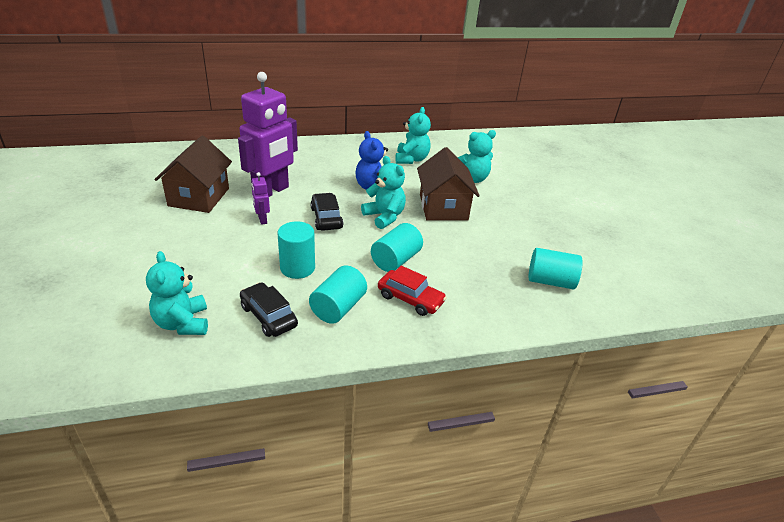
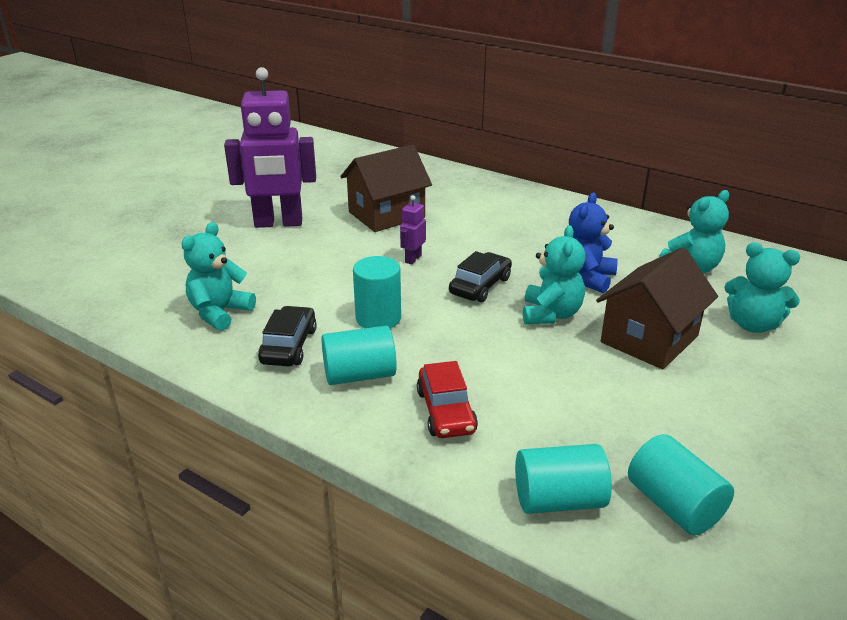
camera: 50 degrees right, 5 degrees down
(271, 191) = (462, 236): purple robot -> purple robot (278, 223)
(396, 260) = (492, 364): turquoise cylinder -> turquoise cylinder (559, 500)

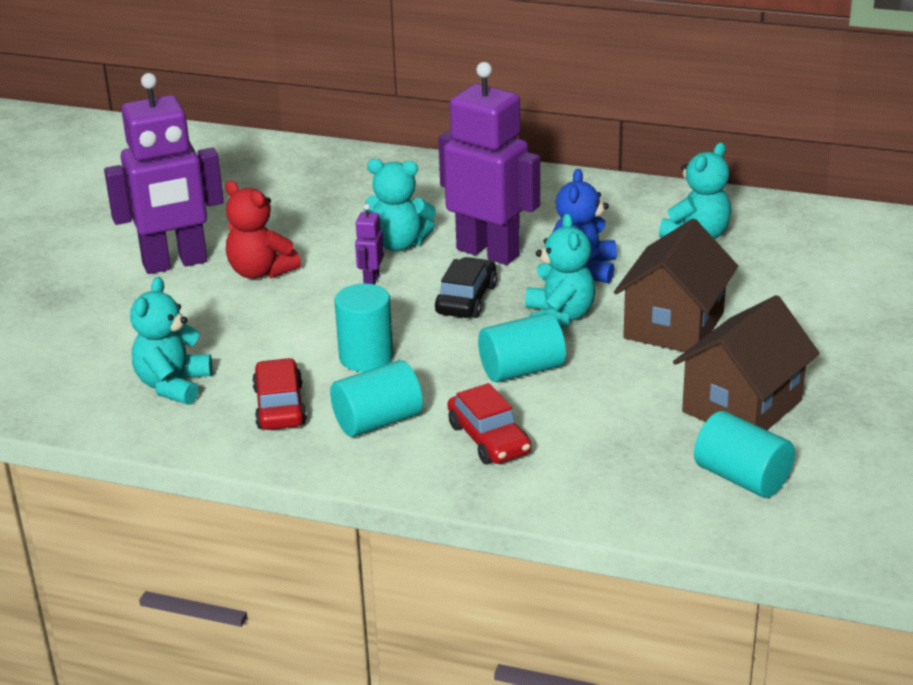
camera: 15 degrees left, 0 degrees up
(289, 346) = (280, 406): black car -> red car
(335, 239) = (260, 272): none -> red teddy bear
(386, 215) = (309, 229): brown house -> brown house (742, 406)
(513, 252) = (488, 252): none -> purple robot
(559, 500) = (634, 496): turquoise cylinder -> turquoise cylinder (521, 370)
(752, 325) = (777, 290): turquoise teddy bear -> turquoise teddy bear (399, 244)

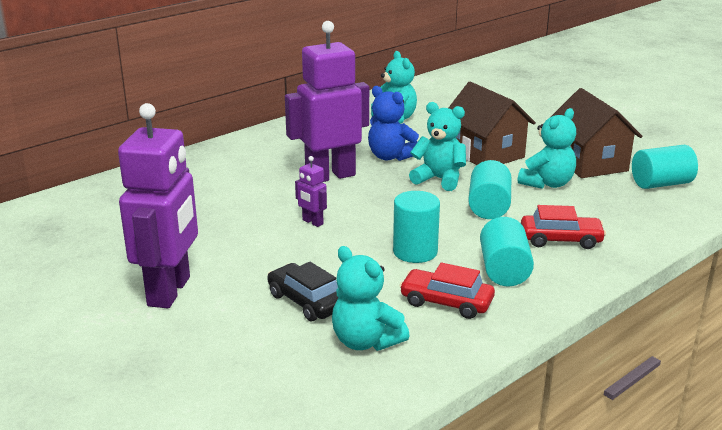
camera: 60 degrees left, 5 degrees down
(260, 272) = (239, 259): red teddy bear -> none
(399, 244) = (275, 199): turquoise teddy bear -> turquoise teddy bear (547, 183)
(466, 299) = (381, 199): black car -> black car (307, 301)

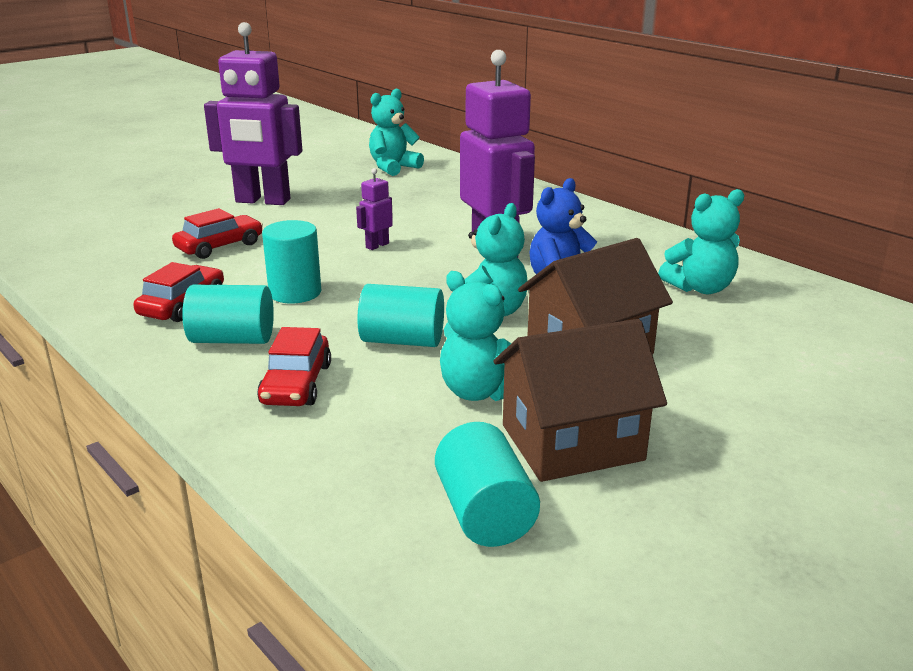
camera: 90 degrees right, 0 degrees up
(307, 301) = (219, 246): black car -> red car
(365, 341) = (139, 269): turquoise teddy bear -> turquoise teddy bear (393, 168)

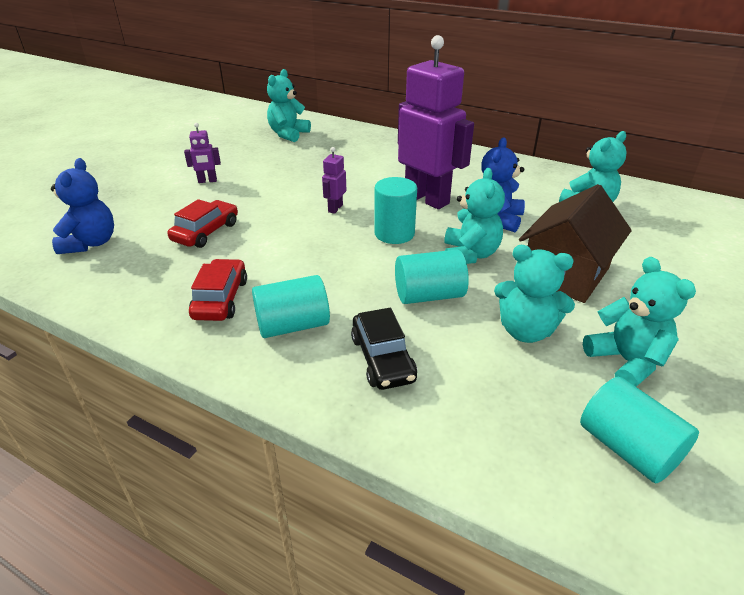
camera: 20 degrees left, 10 degrees up
(102, 239) = (91, 243): none -> blue teddy bear
(262, 201) = (207, 181): purple robot -> purple robot, size x0.42
(295, 293) = (307, 266): turquoise cylinder -> turquoise cylinder (394, 233)
(296, 384) = (382, 359): red car -> black car
(572, 442) = (626, 361): brown house -> turquoise teddy bear

